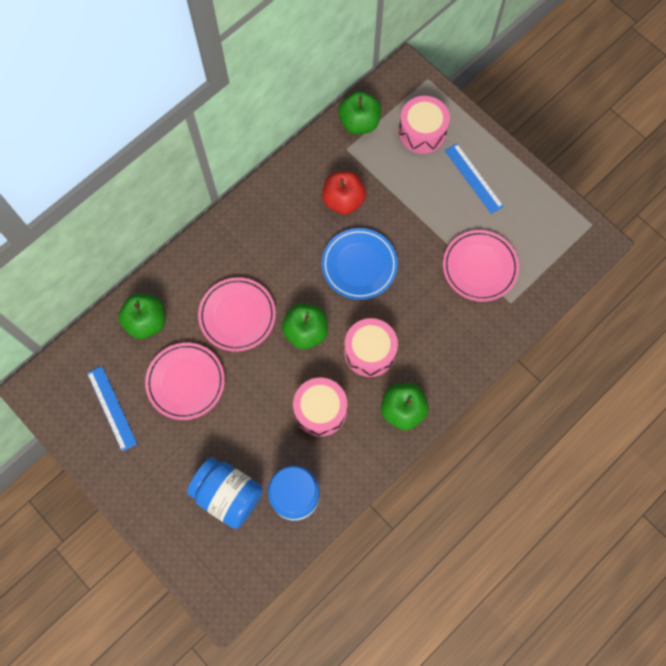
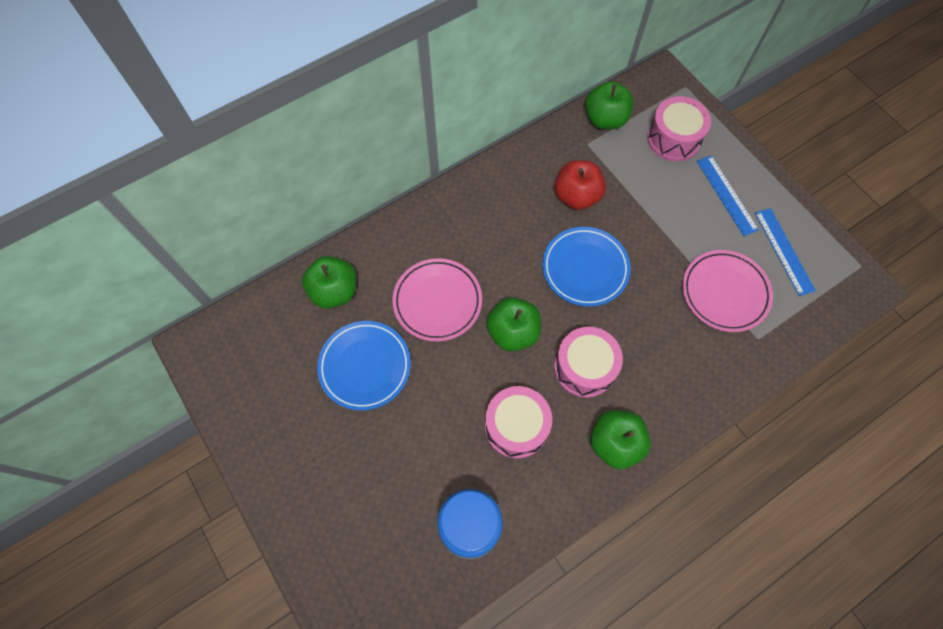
camera: 10 degrees right, 5 degrees down
(111, 408) = (274, 382): blue ruler -> blue ruler (783, 251)
(186, 382) = (365, 366): pink plate -> blue plate
(228, 495) = (389, 510): blue jar -> none

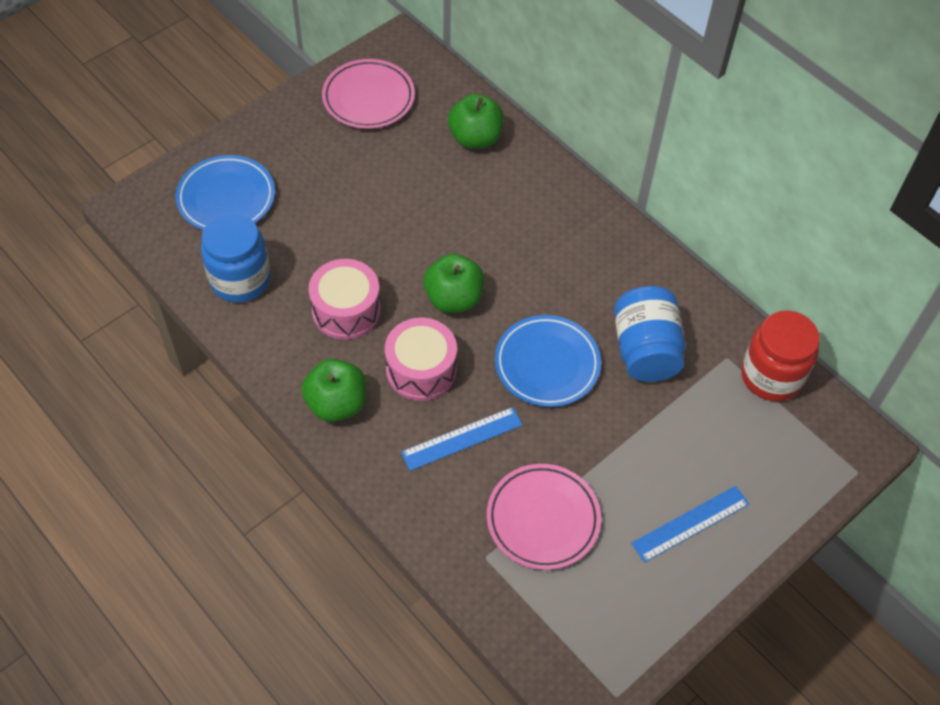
camera: 80 degrees right, 10 degrees down
(365, 366) = (396, 175): blue plate -> blue plate (226, 198)
(437, 301) = (479, 227): pink plate -> pink plate (368, 98)
(576, 196) = (645, 350): red apple -> blue jar
(605, 119) = (771, 376): green apple -> red jar
(673, 139) = (763, 458): pink drum -> none
(783, 251) = (619, 594): blue ruler -> blue ruler (462, 438)

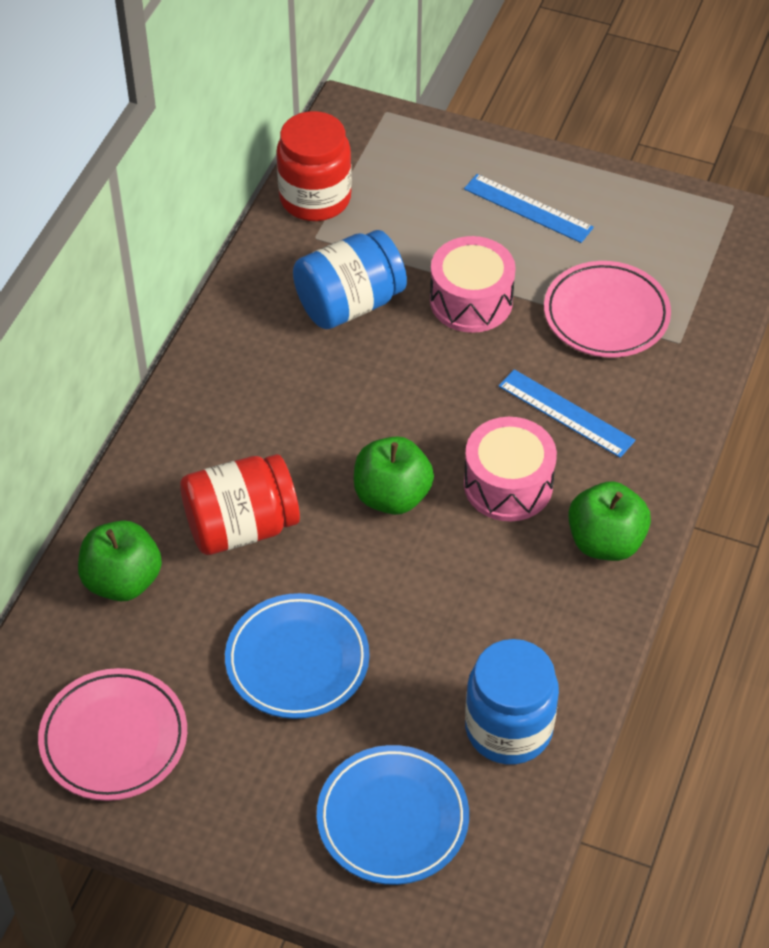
camera: 115 degrees left, 5 degrees down
(346, 310) = (478, 593): pink drum -> pink drum (471, 301)
(479, 209) = (241, 527): none -> red jar
(547, 364) = (424, 378): blue plate -> blue plate (297, 660)

